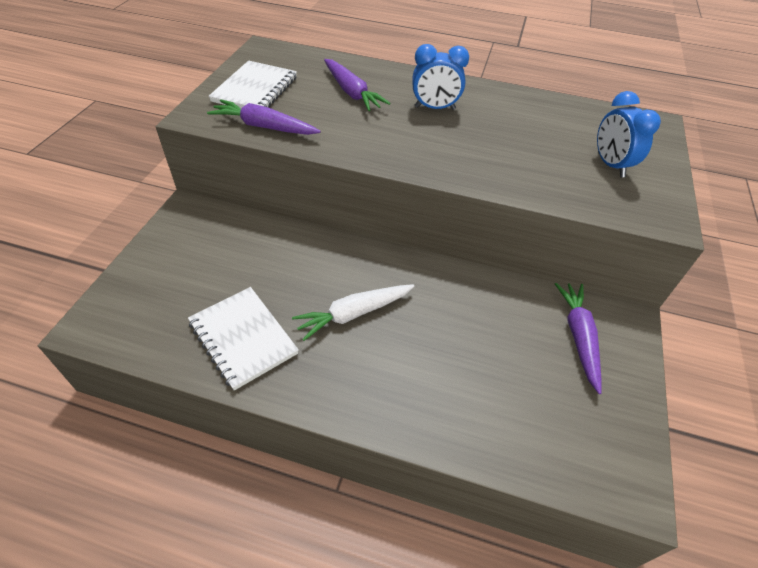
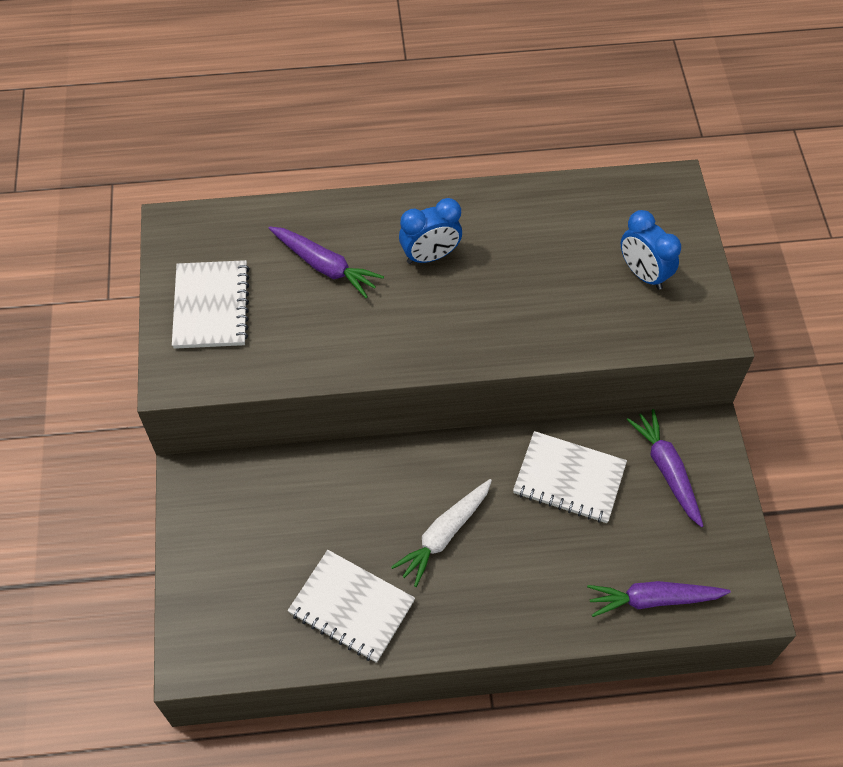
camera: 20 degrees left, 10 degrees up
(264, 127) = (259, 363): purple carrot -> purple carrot (653, 600)
(484, 312) = (569, 479): none -> white notebook

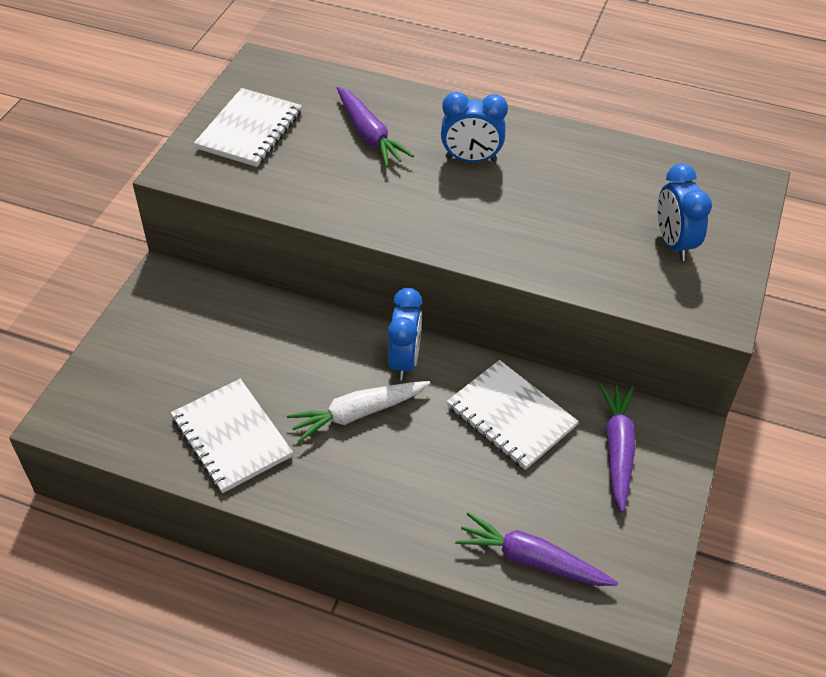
camera: 25 degrees right, 10 degrees down
(454, 466) = (404, 361): none -> blue clock

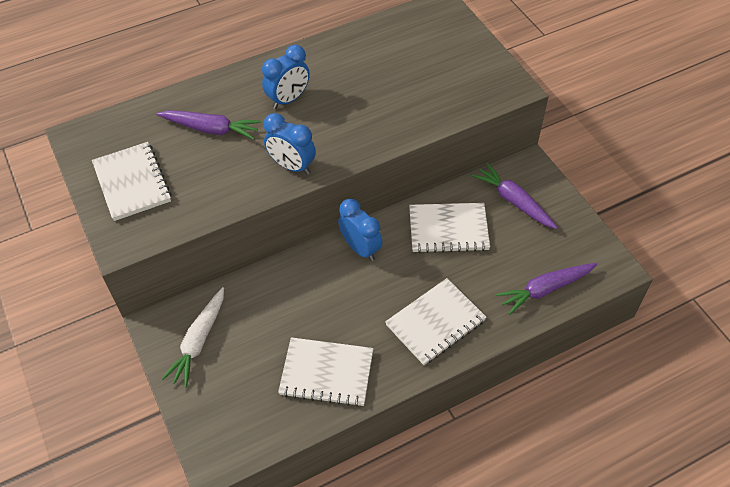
camera: 45 degrees left, 5 degrees up
(357, 414) = (374, 298): white carrot -> white carrot (199, 341)
(381, 486) = (435, 323): none -> white notebook
(673, 243) = (447, 67): blue clock -> blue clock (292, 166)

